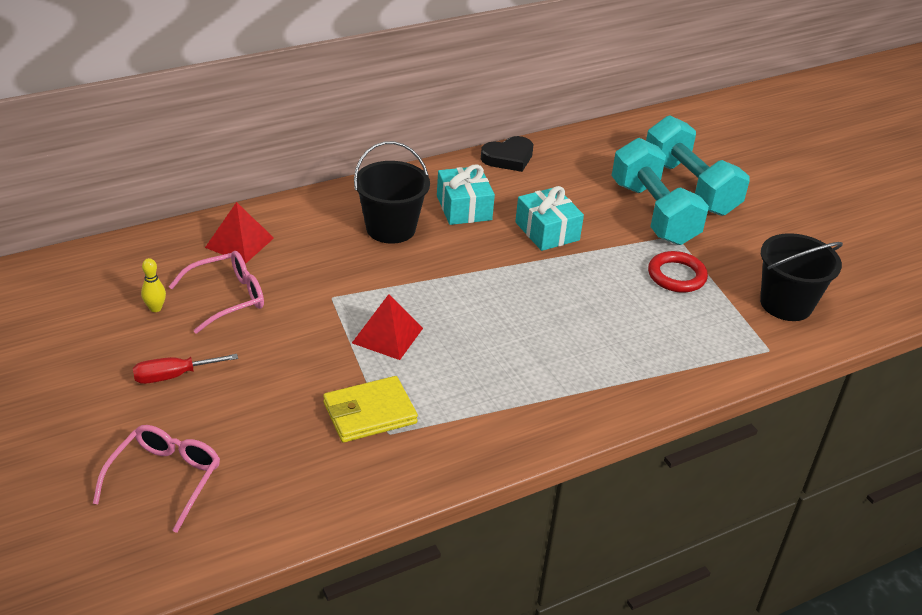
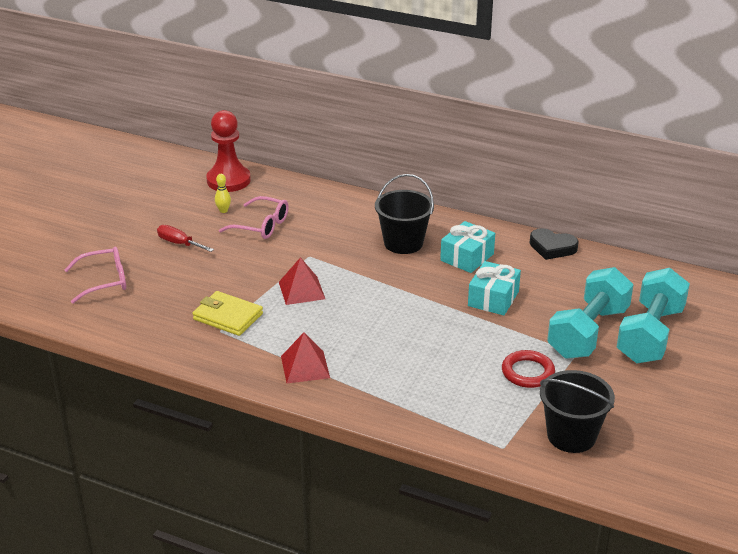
camera: 55 degrees right, 5 degrees down
(98, 272) = (228, 180): none -> red pawn
(239, 242) = (313, 204): red pyramid -> red pyramid (305, 367)

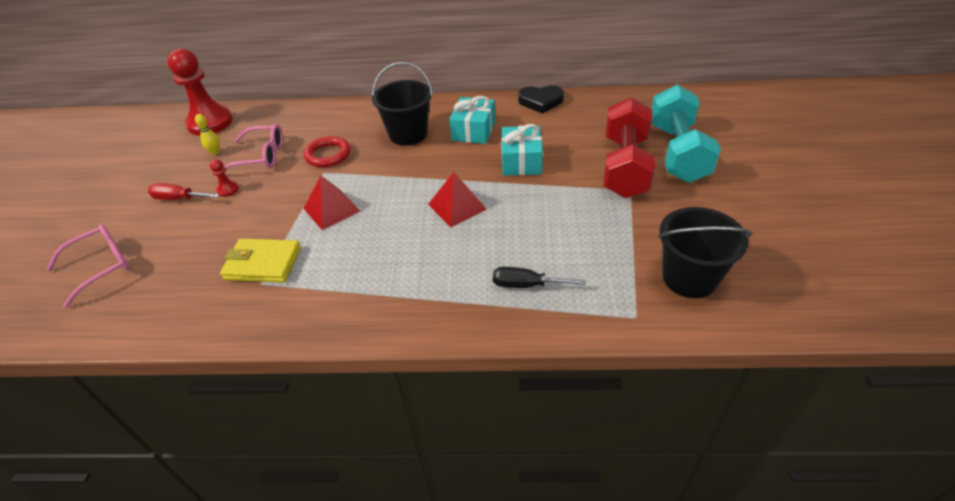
camera: 20 degrees left, 10 degrees up
(222, 248) = (228, 190): none -> red pawn
(305, 367) = (375, 295): red pyramid -> red pyramid (457, 206)
(430, 398) = (526, 285): none -> black screwdriver
(527, 372) = (601, 224): red ring -> red ring (328, 155)
(588, 332) = (625, 167): turquoise dumbbell -> red dumbbell

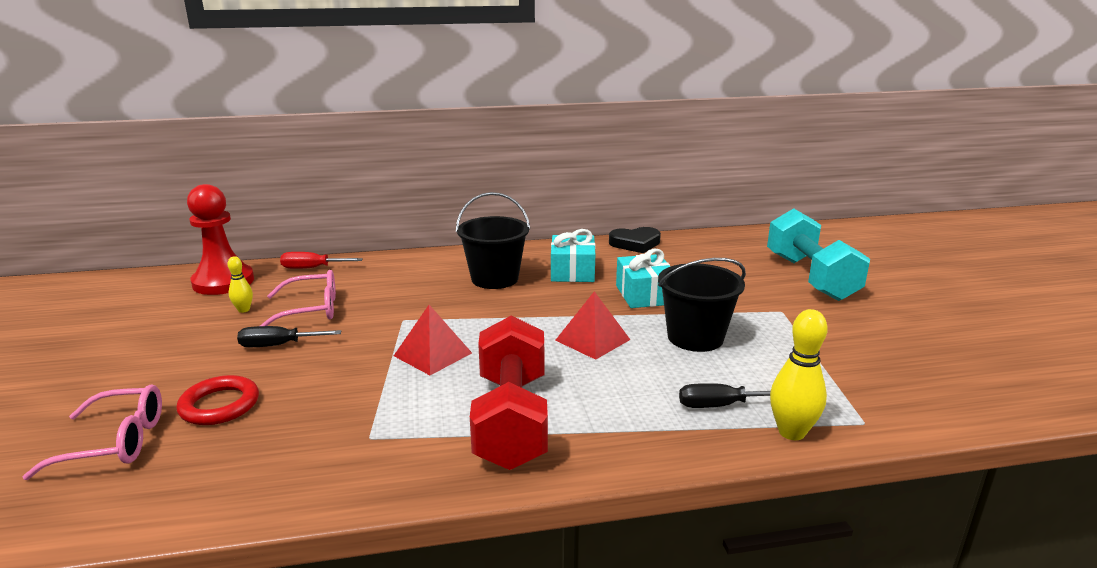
camera: 15 degrees left, 20 degrees down
(102, 266) = (115, 442): pink glasses -> pink glasses turned 45 degrees clockwise
(179, 199) = (209, 359): red screwdriver -> red screwdriver (312, 268)
(228, 190) = (278, 345): red pawn -> black screwdriver
(263, 263) = (364, 416): yellow wallet -> none
(328, 155) = (401, 303): red ring -> red ring (219, 405)
(570, 319) = (791, 432): none -> yellow bowling pin
(625, 167) = (763, 292): red dumbbell -> red dumbbell (511, 420)
(689, 278) = (897, 382): black bucket -> black bucket (695, 337)

